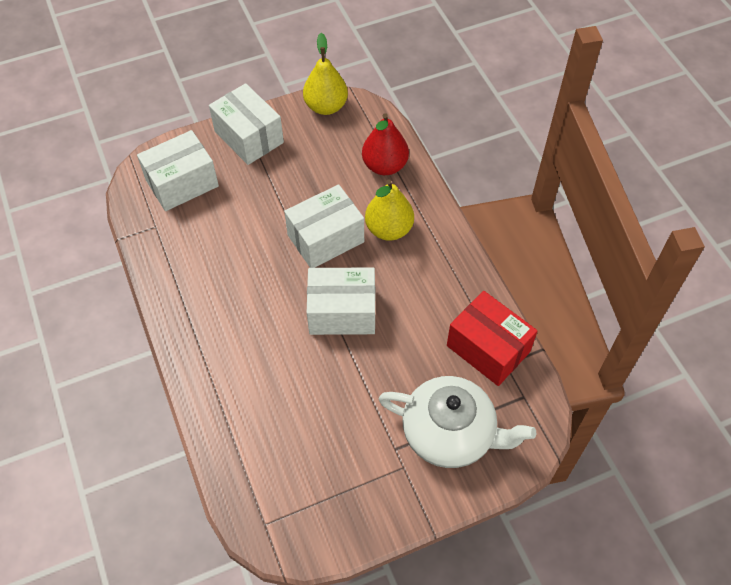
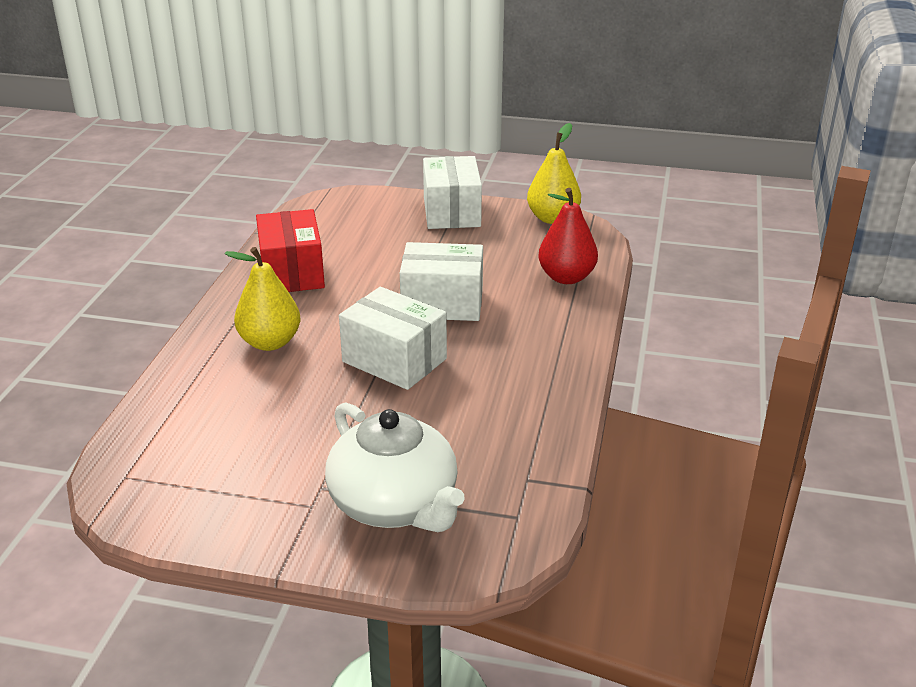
camera: 35 degrees right, 25 degrees down
(182, 183) = (353, 219): white box -> none
(389, 229) = (516, 322): yellow pear -> yellow pear (270, 342)
(488, 348) = (520, 457): red box -> red box (292, 273)

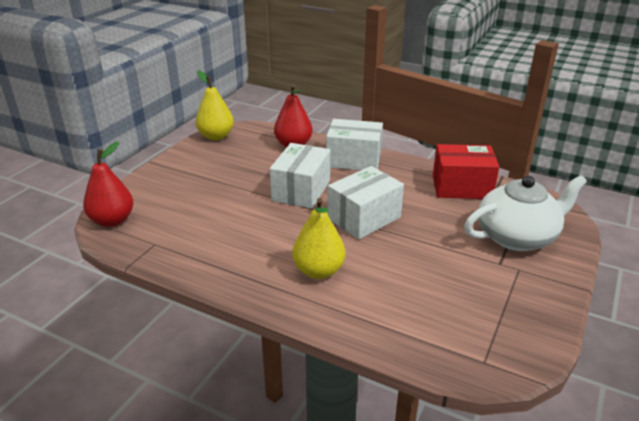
camera: 75 degrees left, 0 degrees up
(292, 273) = (216, 251): red box -> red box (461, 187)
(329, 204) = (112, 220): none -> red pear
(451, 212) = (176, 169): white box -> white box (354, 160)

